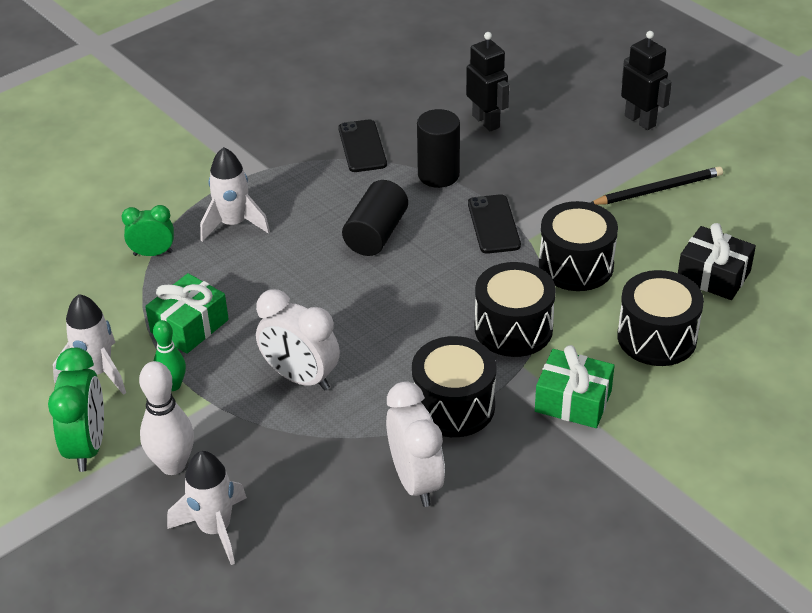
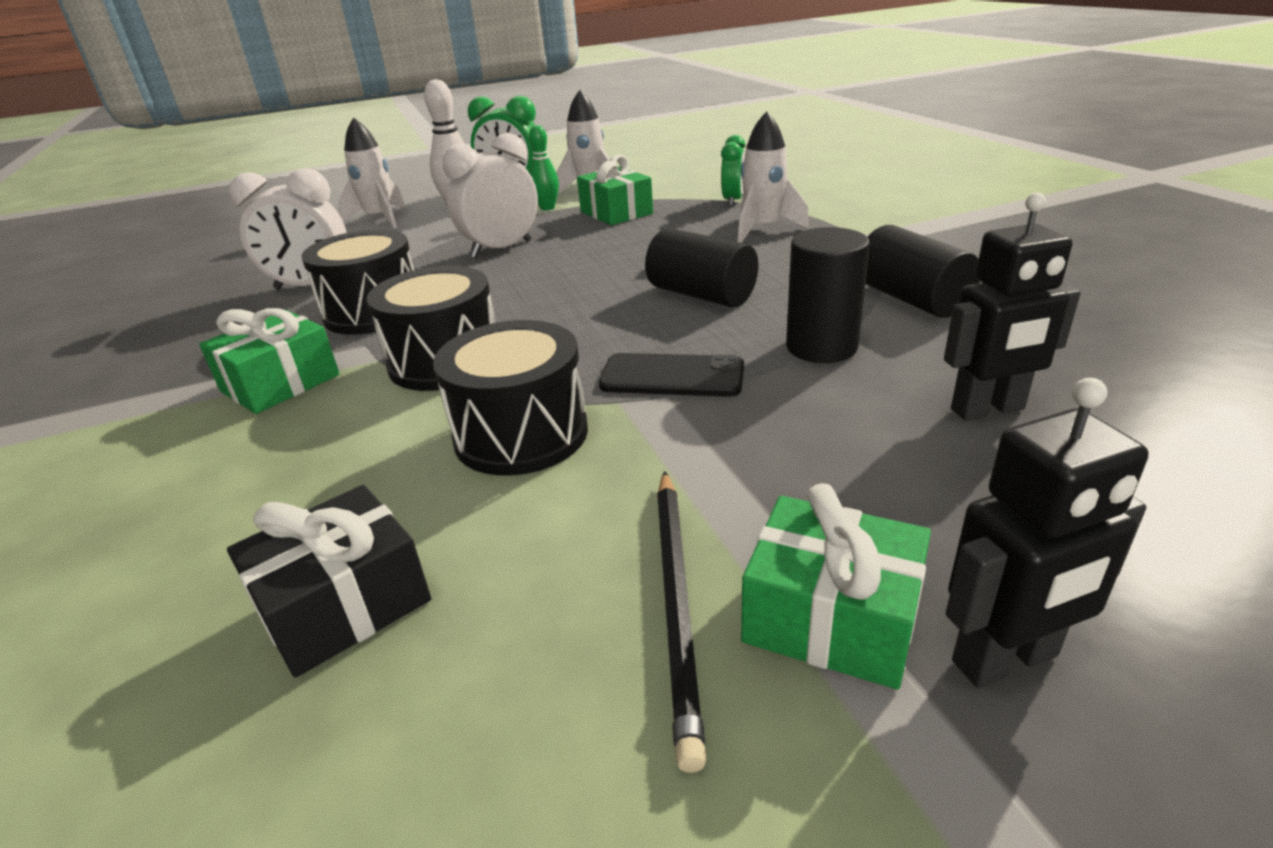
camera: 110 degrees right, 10 degrees down
(362, 146) = (911, 299): black phone -> black cylinder
(643, 155) = (831, 618): none -> green gift
(657, 337) = (290, 480): black drum -> none

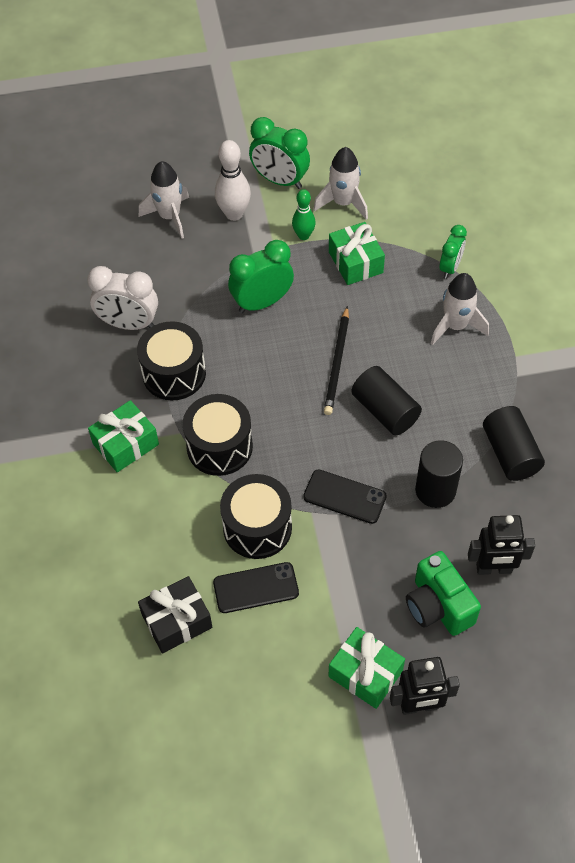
camera: 10 degrees right, 25 degrees up
(501, 249) = (262, 302): white clock -> green clock
(529, 515) = (256, 588): none -> black phone
(677, 603) = (309, 652): black pencil -> black pencil (337, 363)
(922, 475) = (438, 606): none -> green camera

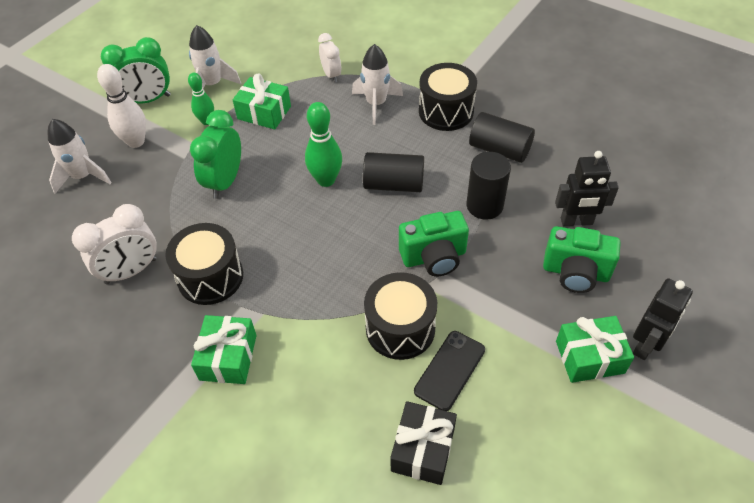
camera: 45 degrees left, 5 degrees down
(219, 446) = (306, 298): black drum -> black drum (446, 111)
(337, 363) = (326, 180): black pencil -> green bowling pin
(344, 497) = (434, 257): black phone -> green camera
(450, 267) = (331, 75): green clock -> white clock
(494, 569) = (576, 221): black robot -> black robot turned 45 degrees clockwise

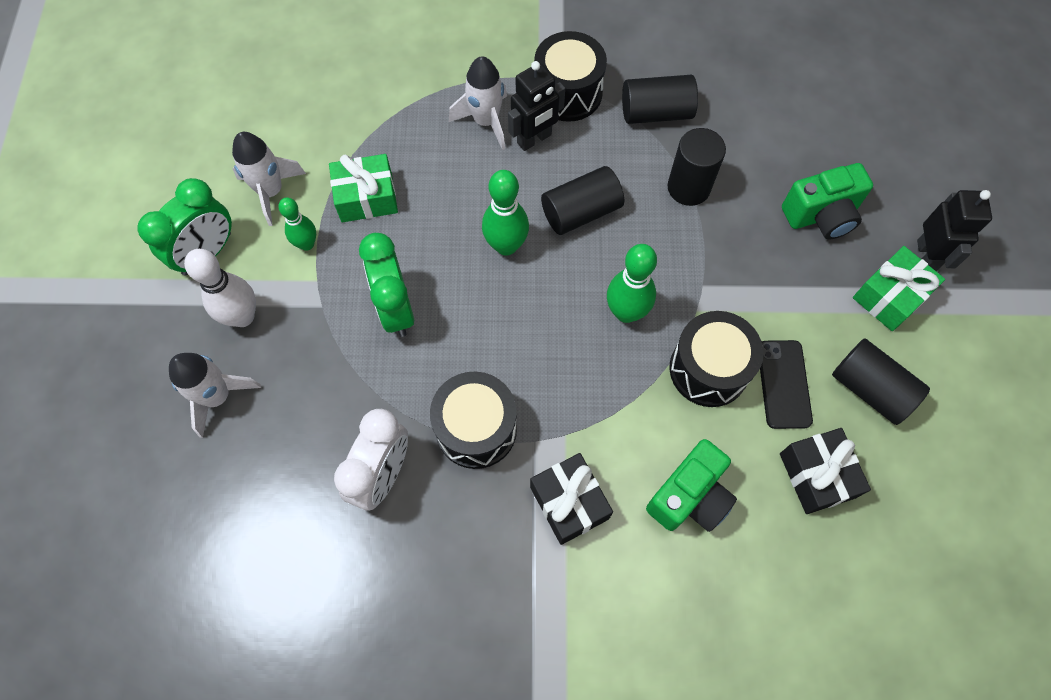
camera: 35 degrees left, 15 degrees up
(228, 357) = (569, 502): green gift -> black gift
(331, 75) = (404, 107): white clock -> none
(372, 260) = (626, 312): none -> green bowling pin
(434, 257) = (683, 273): green camera -> green camera (689, 497)
(518, 413) = (870, 389): none -> black cylinder
(576, 221) = (785, 158): black robot -> black robot (534, 139)

